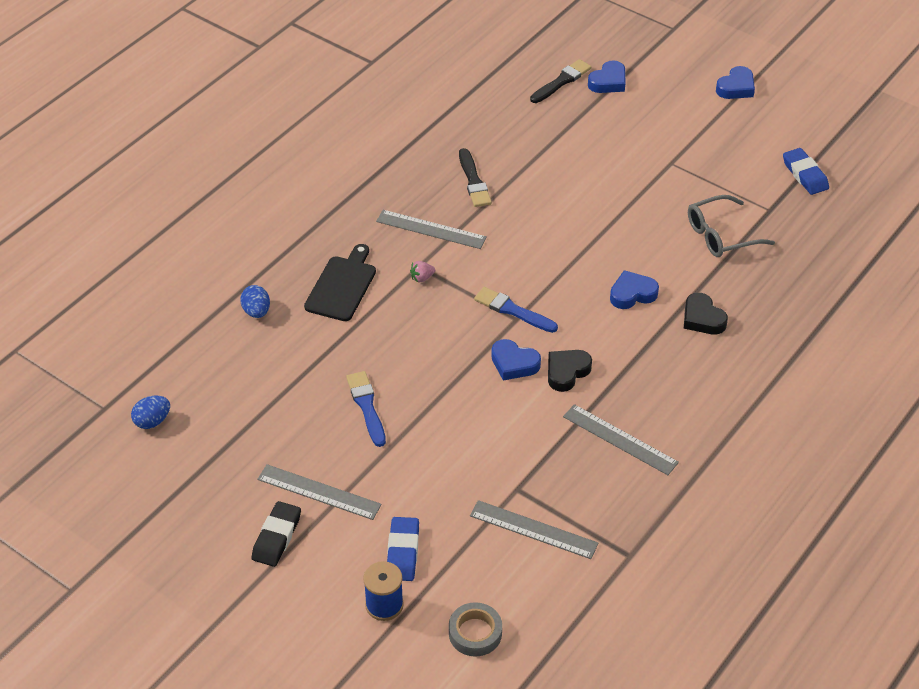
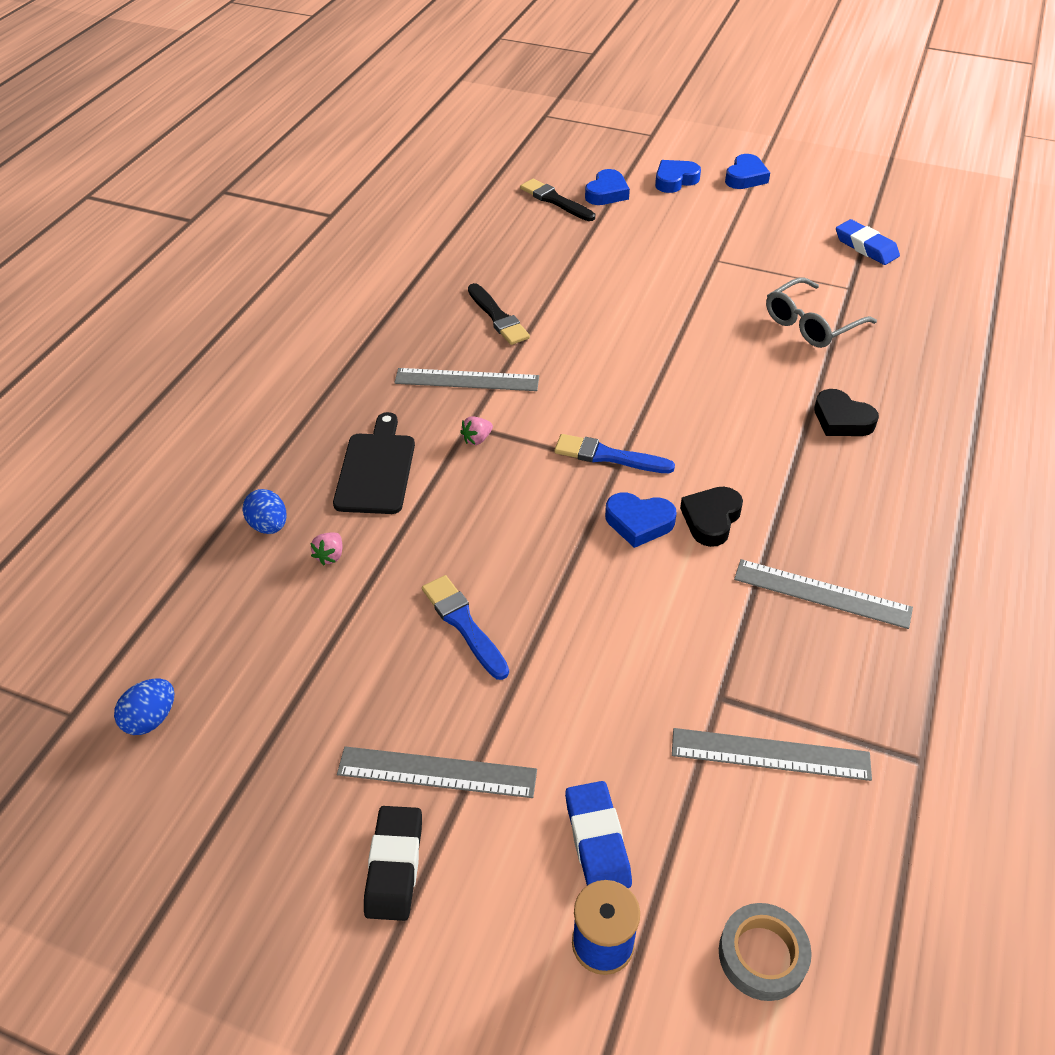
camera: 15 degrees left, 0 degrees up
(292, 341) = (330, 556): none -> pink strawberry
(561, 81) = (555, 200): black brush -> black brush turned 75 degrees counterclockwise
(632, 294) = (744, 408): blue heart -> blue heart (675, 180)

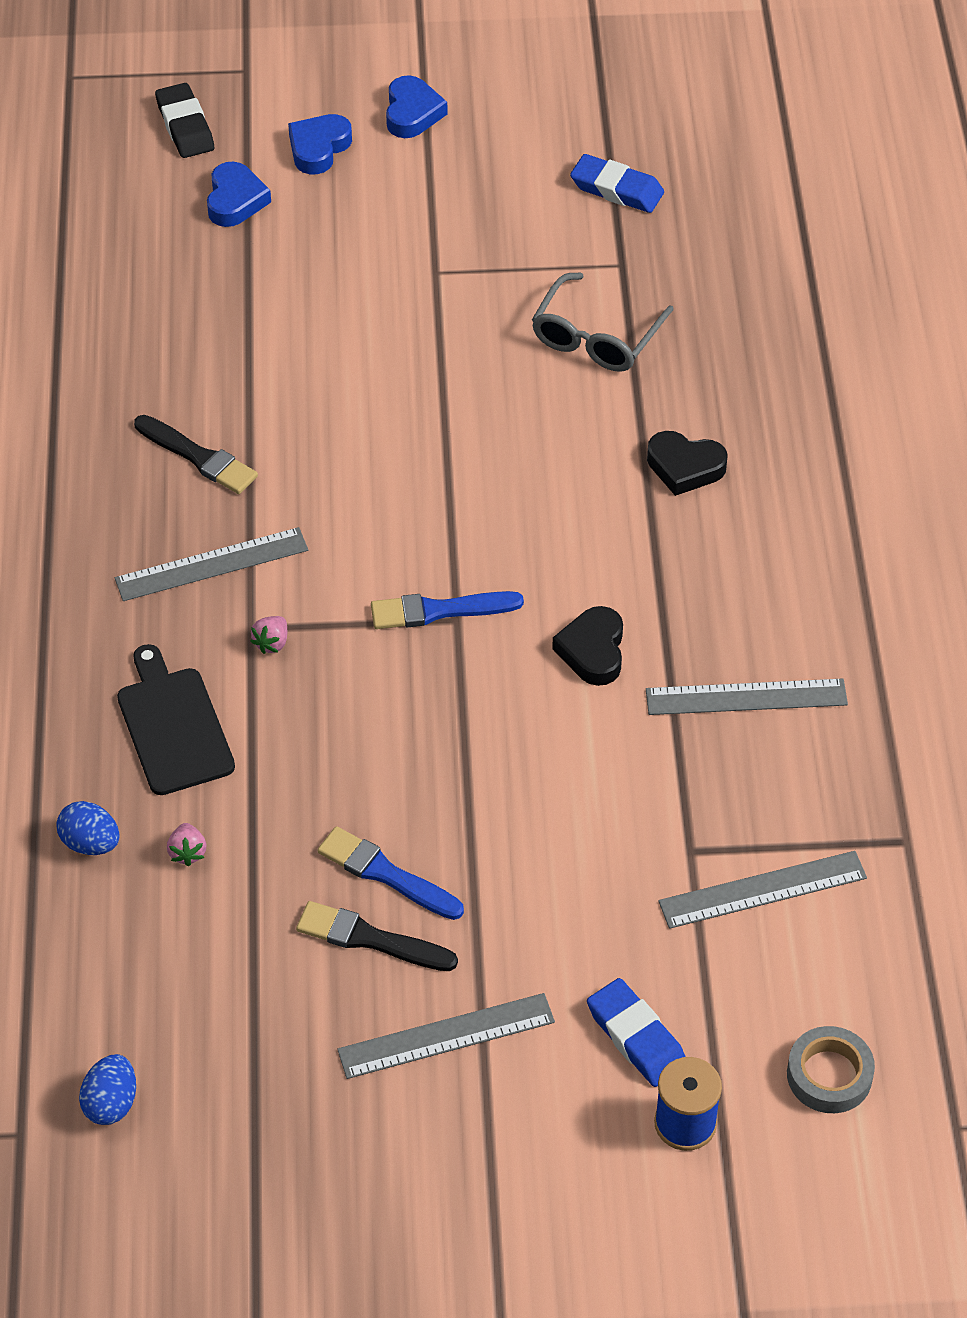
camera: 25 degrees left, 5 degrees up
(394, 866) = (456, 1137): black eraser -> black eraser (185, 126)
(555, 200) = (170, 236): black brush -> black brush (370, 939)
(639, 522) = (515, 684): blue heart -> none

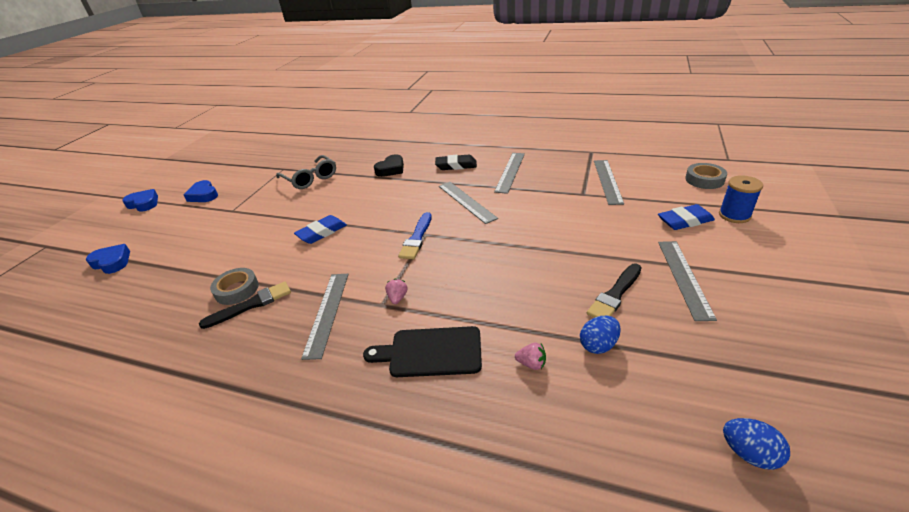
camera: 65 degrees left, 15 degrees down
(90, 843) = (506, 417): blue egg -> blue egg (598, 345)
(185, 126) = (44, 272): black eraser -> black eraser (456, 165)
(225, 418) = (237, 290): none -> grey tape
(272, 643) = (397, 298): pink strawberry -> pink strawberry turned 135 degrees counterclockwise
(318, 148) = (122, 231): blue heart -> blue heart (203, 195)
(386, 874) = (572, 281): blue brush -> none
(593, 651) = (466, 201): black heart -> grey ruler
(617, 189) = (248, 165): blue eraser -> blue eraser (322, 232)

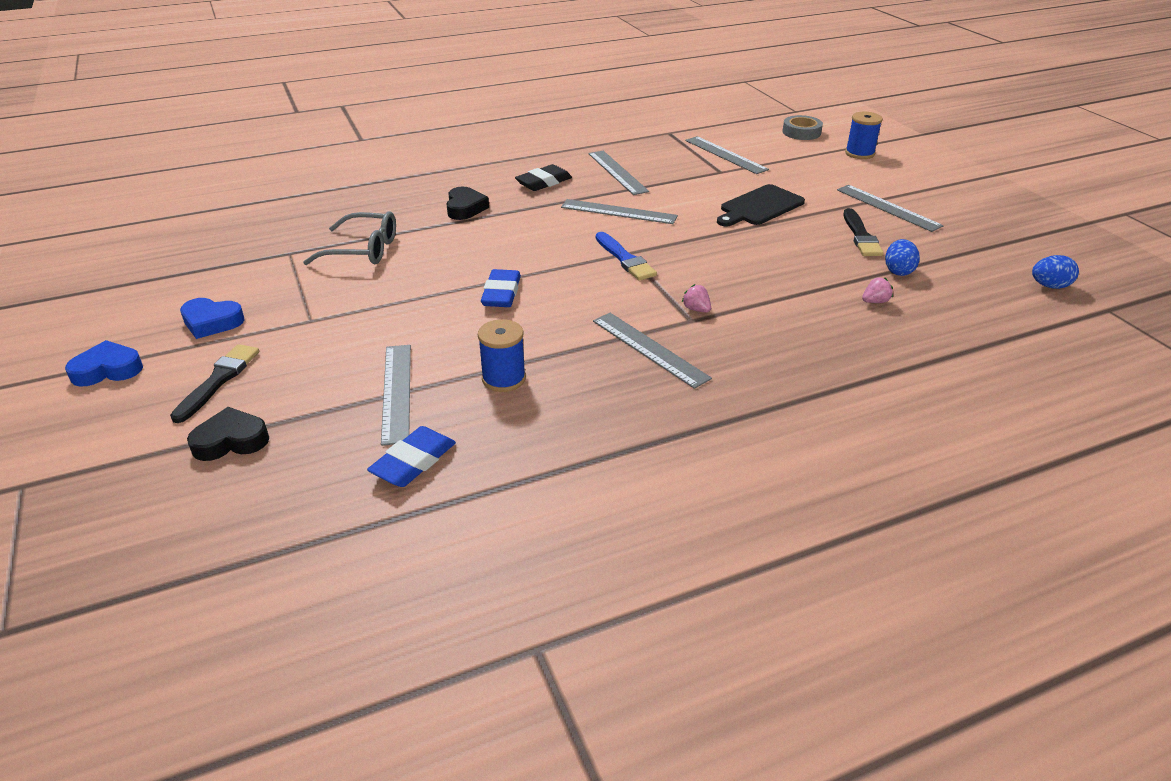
camera: 45 degrees left, 0 degrees up
(112, 262) = (231, 441): blue heart -> black heart
(192, 271) = (397, 392): none -> grey ruler
(237, 290) = (504, 379): grey tape -> blue spool
(251, 305) = (551, 381): black brush -> black brush (218, 380)
(431, 352) = (793, 330): black cutting board -> black cutting board (760, 207)
(685, 221) = (832, 168): blue eraser -> blue eraser (413, 462)

